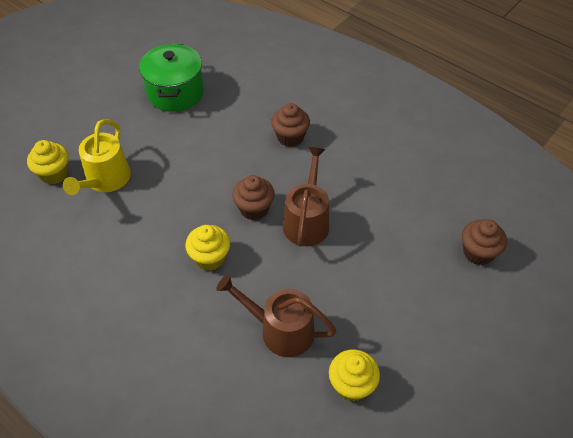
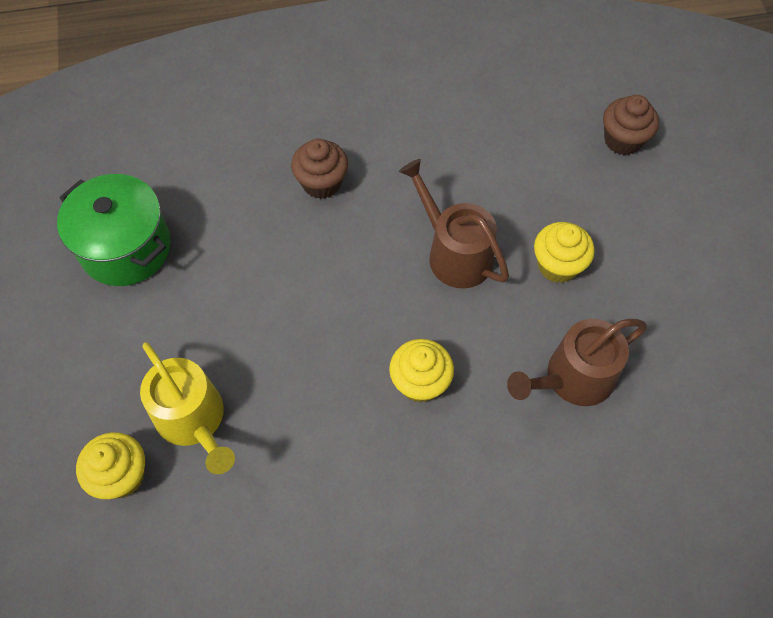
camera: 50 degrees left, 10 degrees up
(254, 209) = (391, 291): brown cupcake -> none
(351, 385) = (685, 360): yellow cupcake -> yellow cupcake (557, 265)

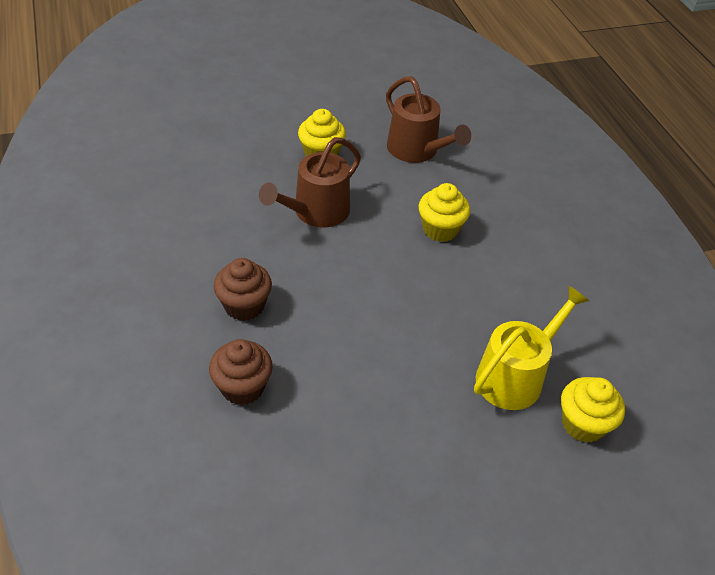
camera: 100 degrees left, 15 degrees down
(126, 248) = (339, 470): green pot -> none
(622, 140) = (195, 116): brown cupcake -> brown cupcake (242, 387)

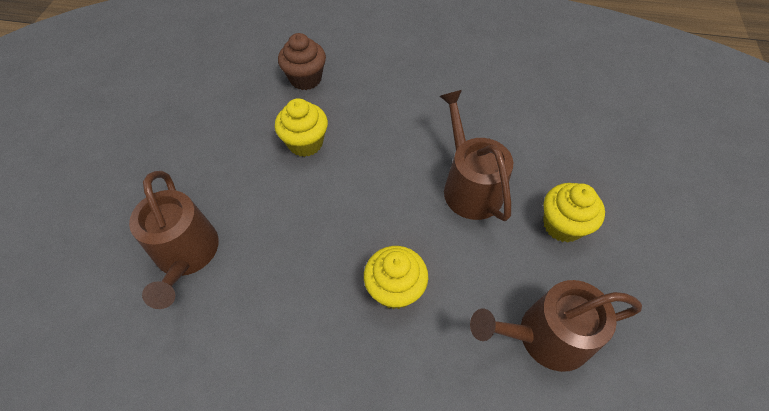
camera: 120 degrees right, 10 degrees up
(244, 306) = (379, 101): brown cupcake -> none
(514, 376) = (186, 254): yellow watering can -> brown watering can
(583, 424) = (105, 281): yellow cupcake -> yellow cupcake (305, 143)

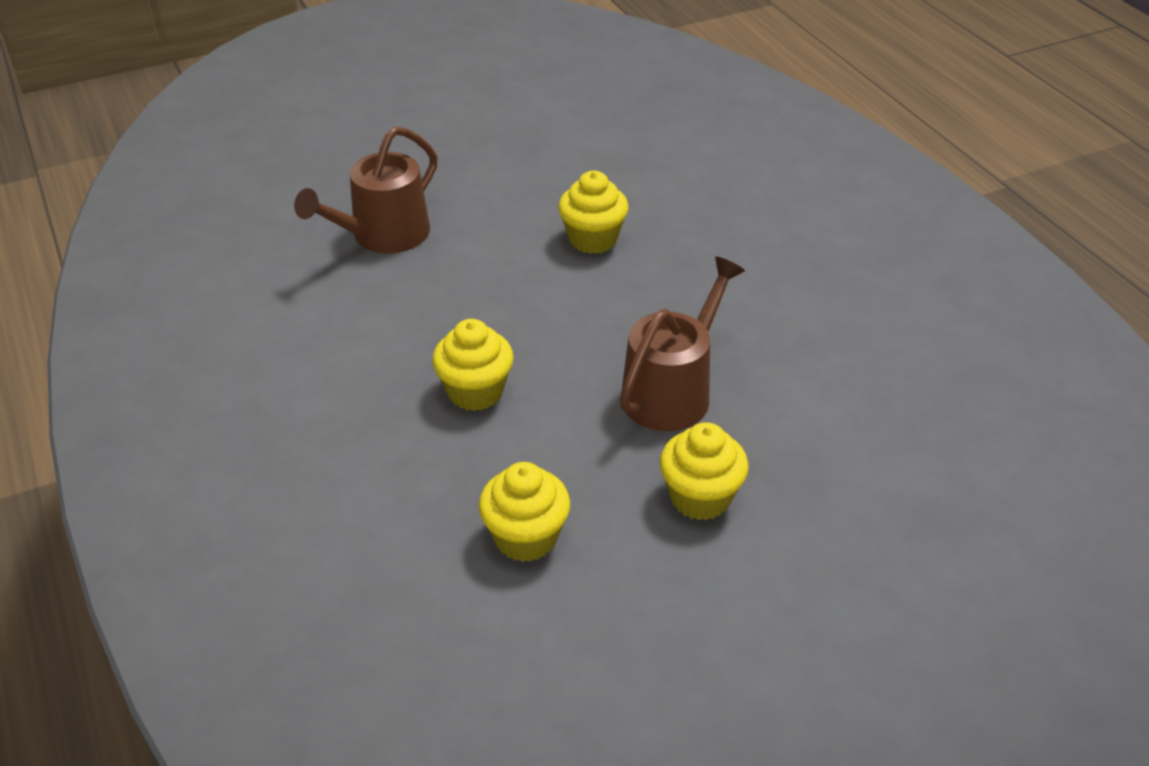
camera: 55 degrees right, 15 degrees down
(305, 79) = (683, 193): brown cupcake -> none
(545, 336) = (525, 537): brown watering can -> yellow cupcake

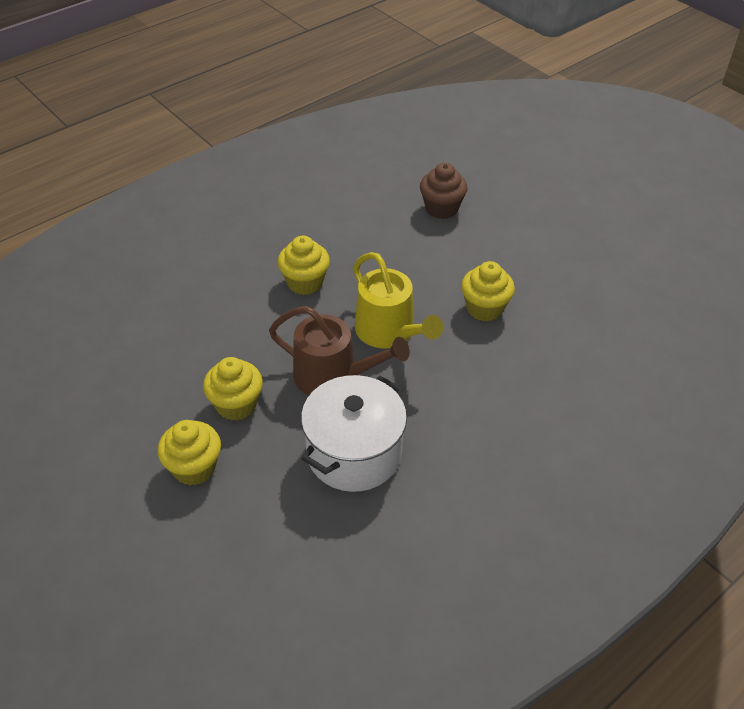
camera: 75 degrees right, 5 degrees up
(383, 235) = (441, 208): brown watering can -> brown cupcake
(525, 537) = (188, 329): yellow cupcake -> yellow cupcake (194, 468)
(606, 326) = (389, 332): none -> yellow watering can
(808, 393) = (354, 453): none -> white pot

